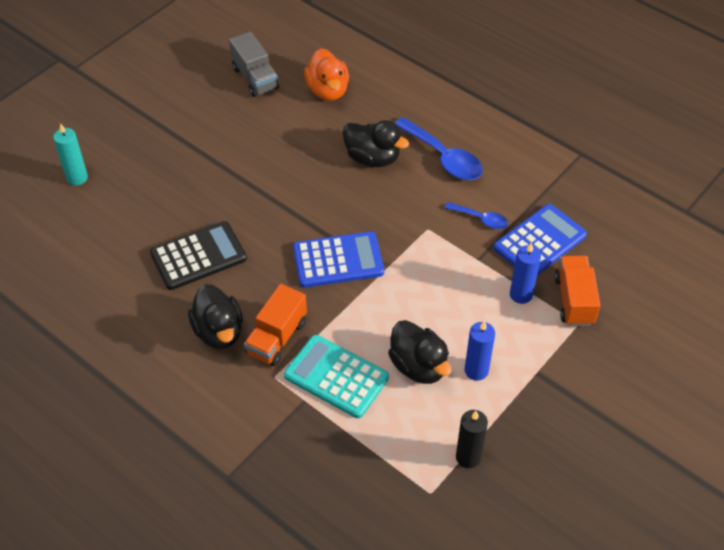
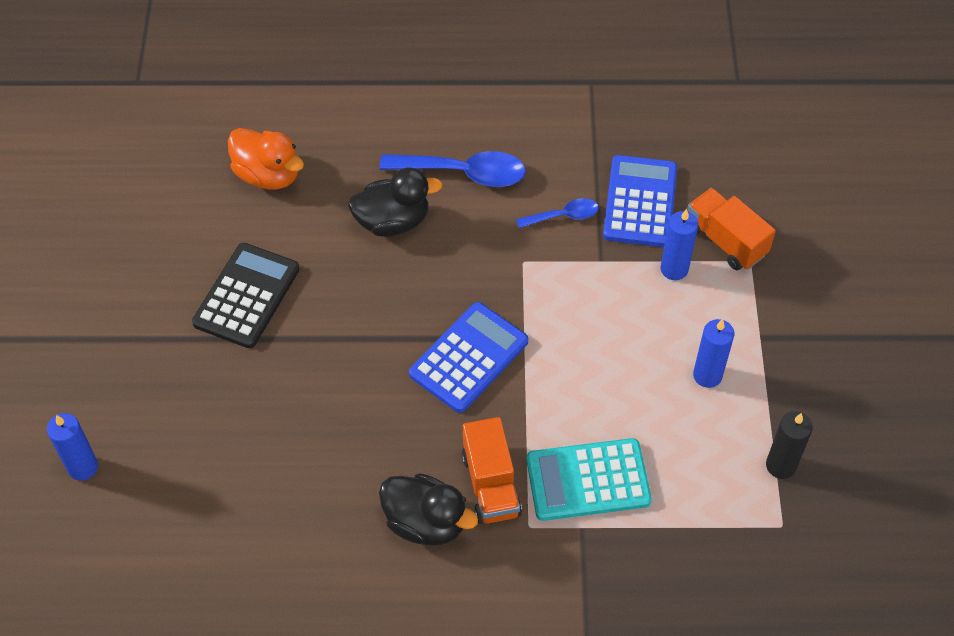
camera: 40 degrees left, 5 degrees up
(77, 178) = (83, 467): turquoise candle -> blue candle
(198, 256) = (319, 458): black calculator -> black calculator (246, 296)
(255, 78) = (170, 212): grey truck -> none
(418, 366) = (653, 411): black duck -> none

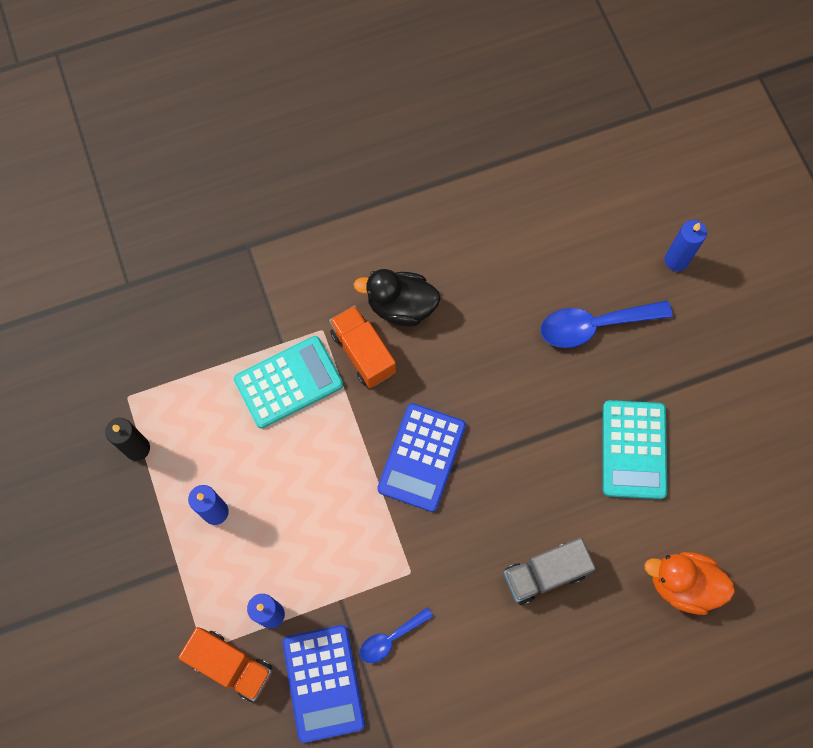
camera: 160 degrees right, 15 degrees up
(246, 296) = (633, 449): black calculator -> turquoise calculator
(393, 221) = (544, 574): black duck -> grey truck
(463, 173) = (503, 655): blue spoon -> blue spoon (595, 325)

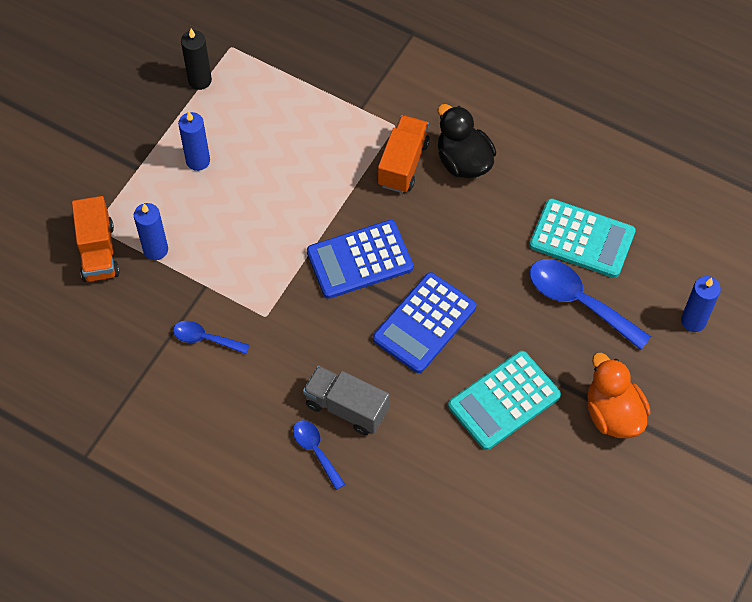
camera: 50 degrees right, 10 degrees down
(288, 382) = (335, 134): turquoise calculator -> turquoise calculator (582, 239)
(323, 683) = (135, 319): blue calculator -> blue calculator (424, 323)
(564, 628) = (316, 451): none -> blue spoon
(682, 584) = (427, 512): orange duck -> orange duck (613, 414)

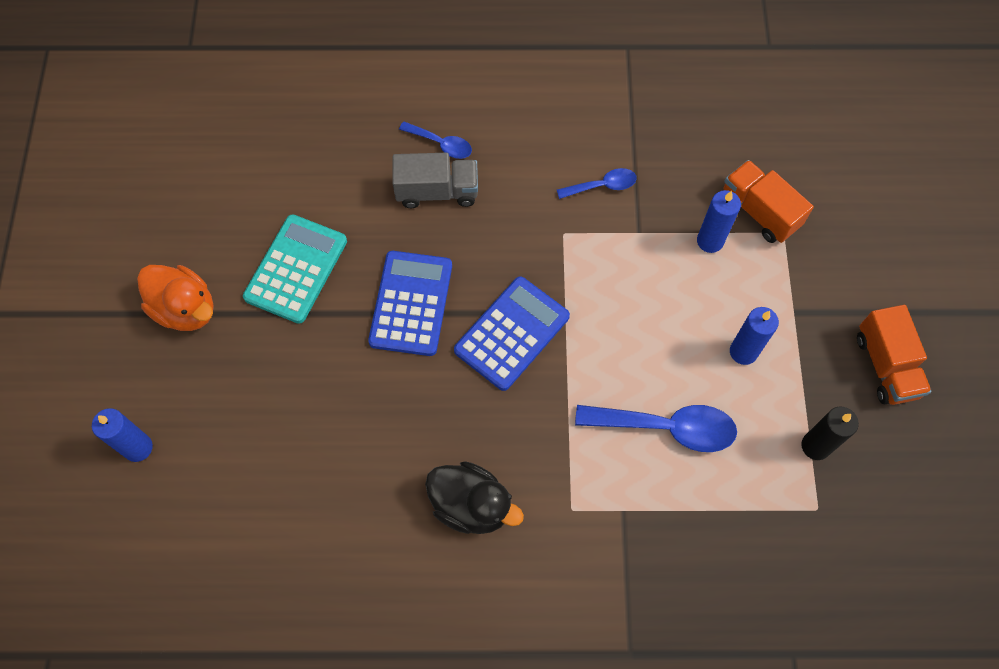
camera: 150 degrees right, 5 degrees up
(403, 164) = (534, 466): orange truck -> orange truck (885, 365)
(579, 302) = (267, 406): blue spoon -> blue spoon (666, 427)
(582, 239) = (295, 480): turquoise calculator -> none

